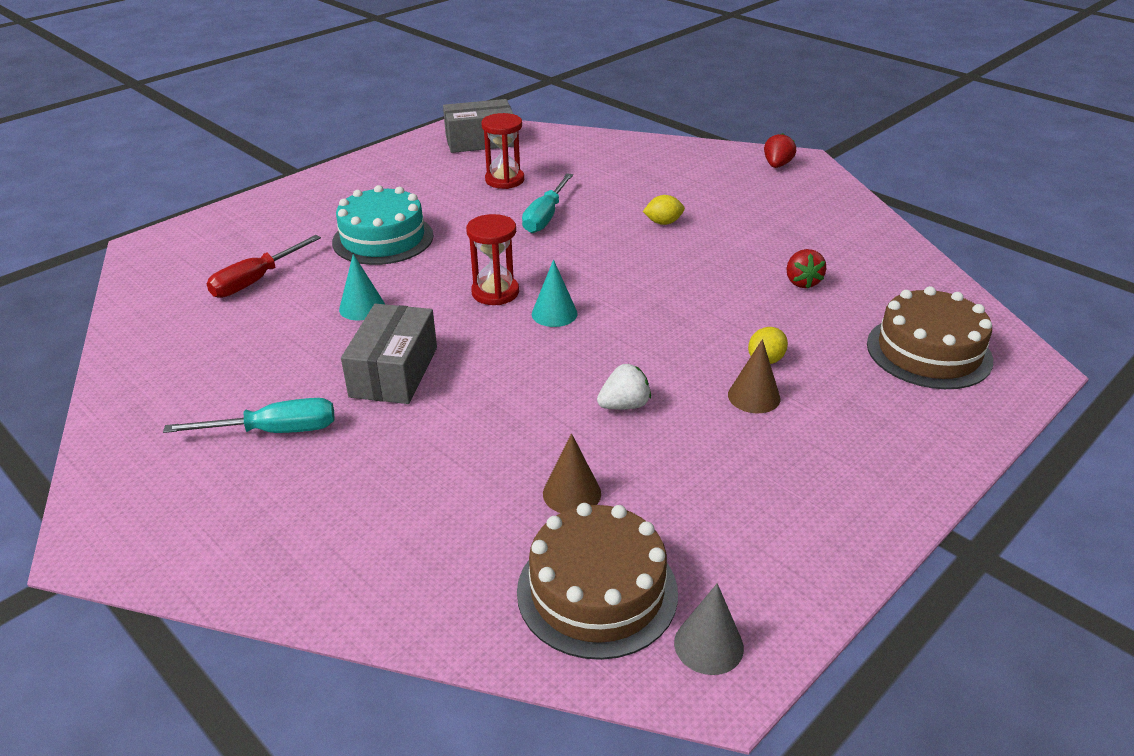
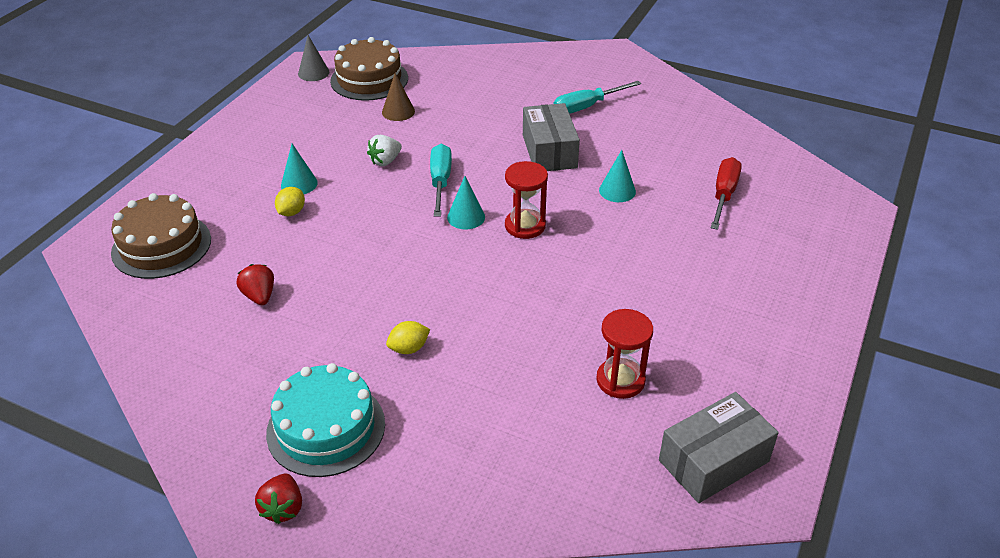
camera: 160 degrees right, 5 degrees up
(383, 239) = (669, 261): turquoise cake -> turquoise cake (326, 428)
(545, 217) = (536, 328): turquoise screwdriver -> turquoise screwdriver (440, 182)
(754, 396) = (299, 184): brown cone -> turquoise cone

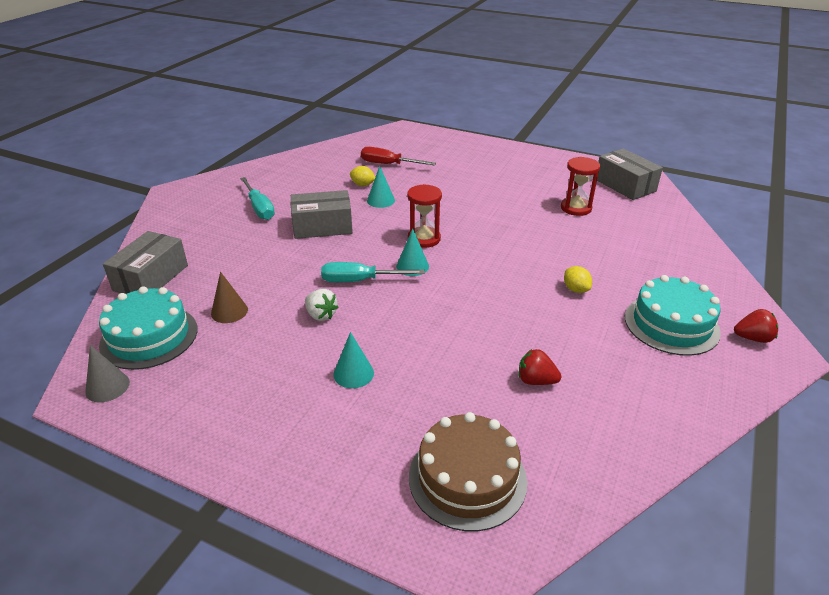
camera: 90 degrees left, 5 degrees down
(259, 296) = (536, 381): red strawberry -> red strawberry turned 45 degrees clockwise
(291, 212) = (404, 373): yellow lemon -> yellow lemon (363, 185)
(369, 79) = (149, 337): brown cake -> turquoise cake
(453, 66) = (151, 278): none -> grey box

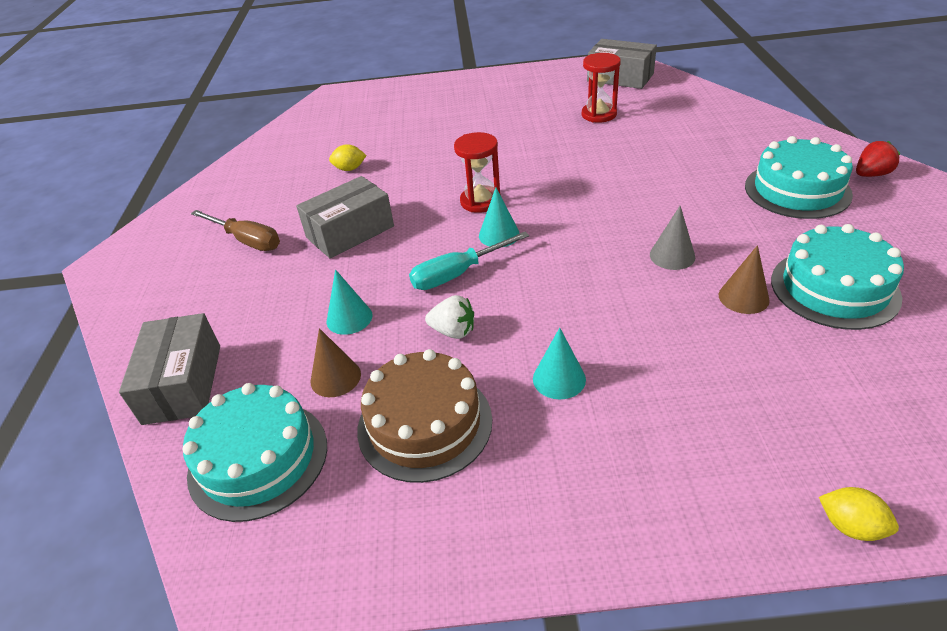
camera: 25 degrees left, 5 degrees up
(107, 387) = (265, 552): grey cone -> grey cone (672, 256)
(259, 208) = (247, 240): turquoise screwdriver -> brown screwdriver
(380, 200) = (389, 178): turquoise cone -> turquoise cone (349, 318)
(388, 164) = (357, 137): red screwdriver -> none
(467, 478) = (789, 429): brown cake -> brown cake (424, 424)
(536, 381) = (743, 297): red strawberry -> brown cone
(575, 289) = (682, 192): yellow lemon -> yellow lemon (850, 526)
(614, 406) = (834, 288): none -> turquoise cake

